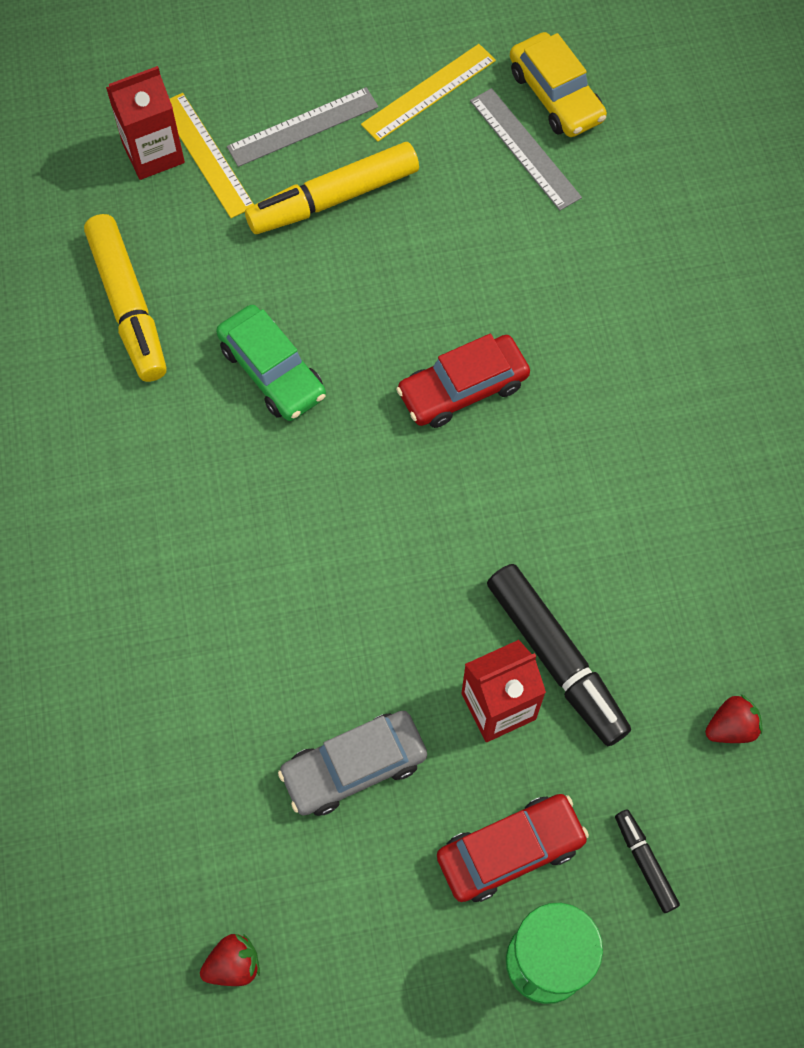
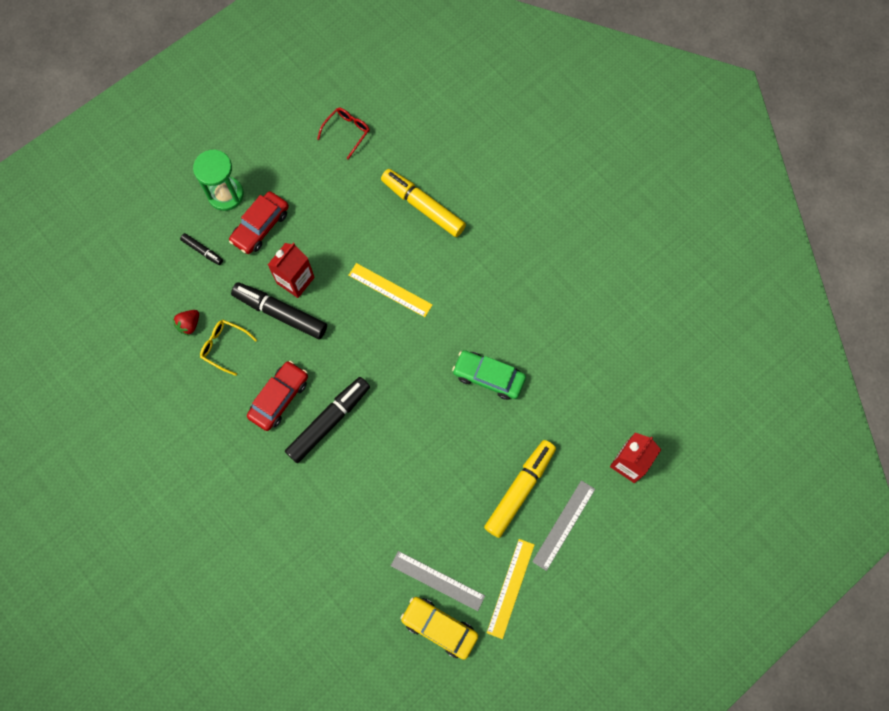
camera: 150 degrees right, 5 degrees up
(128, 306) = (579, 372): yellow marker -> yellow marker (423, 206)
(206, 155) = (602, 478): yellow ruler -> yellow ruler (390, 289)
(233, 964) = (347, 132): red strawberry -> red glasses
(354, 767) = (343, 224): grey car -> none
(463, 389) = (392, 419): red car -> red car (279, 398)
(566, 437) = (329, 421): none -> black marker
(684, 653) = (224, 346): none -> yellow glasses

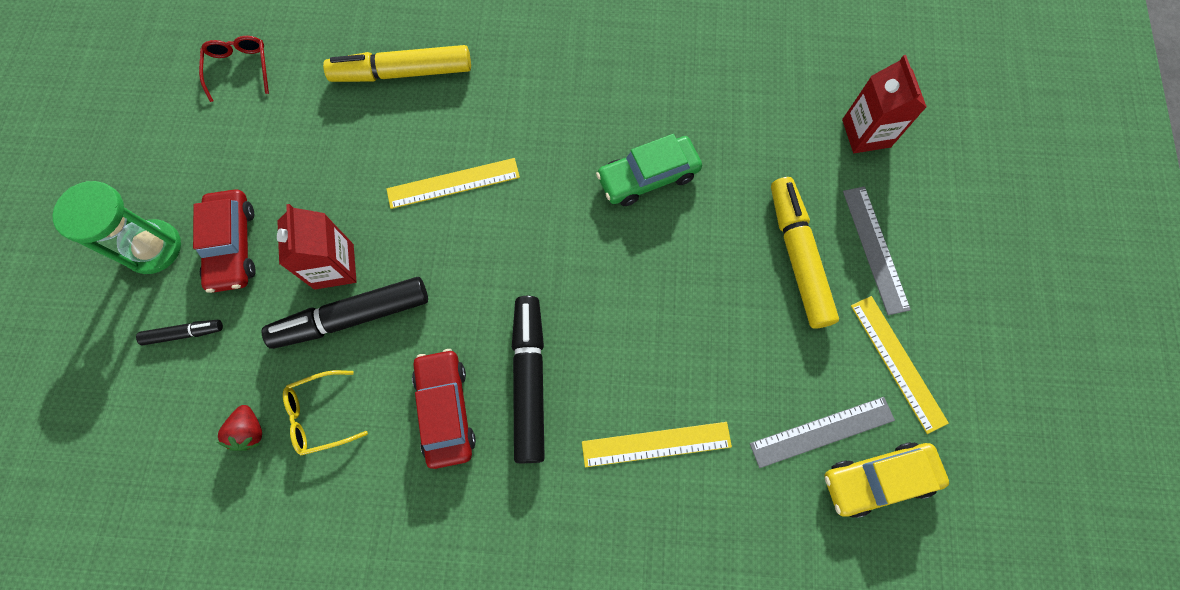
camera: 45 degrees left, 0 degrees up
(355, 507) = (656, 444): none -> yellow ruler

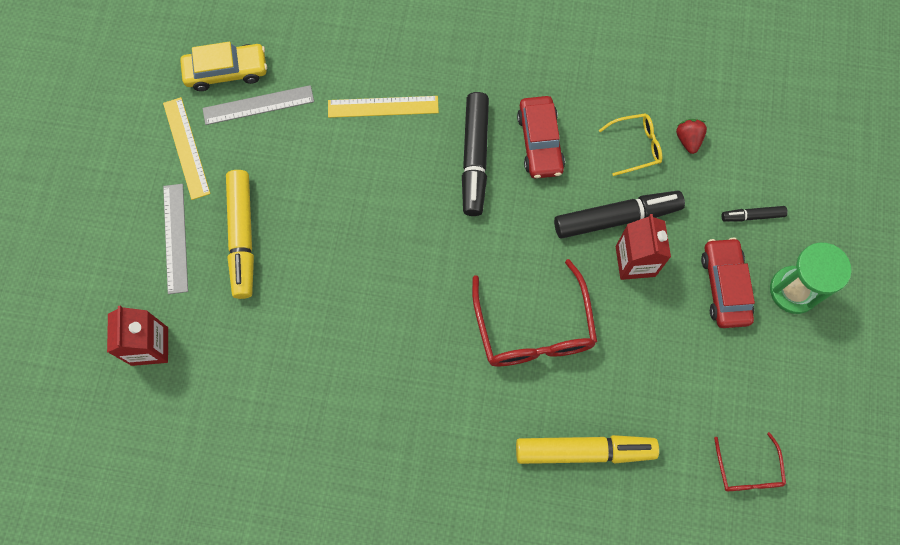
camera: 175 degrees left, 0 degrees up
(453, 183) = (534, 329): yellow ruler -> red glasses
(648, 177) = (358, 320): green car -> none

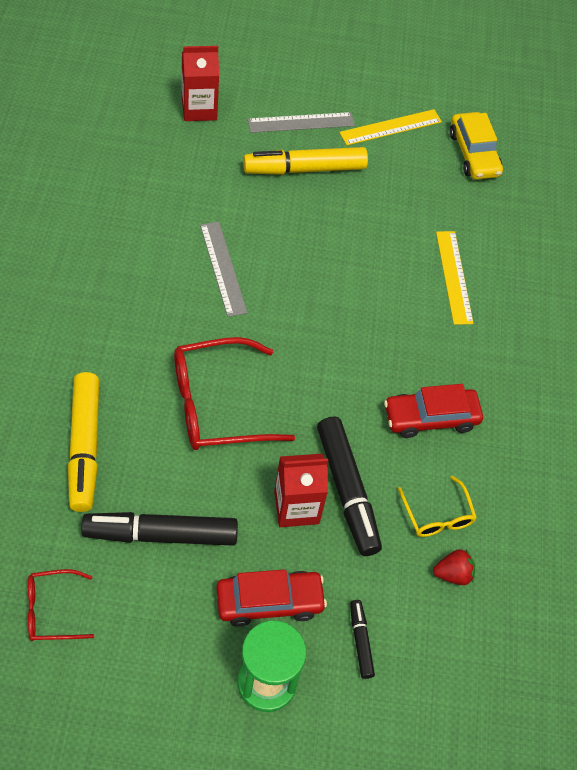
camera: 80 degrees right, 15 degrees down
(258, 105) = (442, 178): grey ruler -> grey ruler (223, 268)
(475, 158) = (405, 356): black marker -> black marker (160, 534)

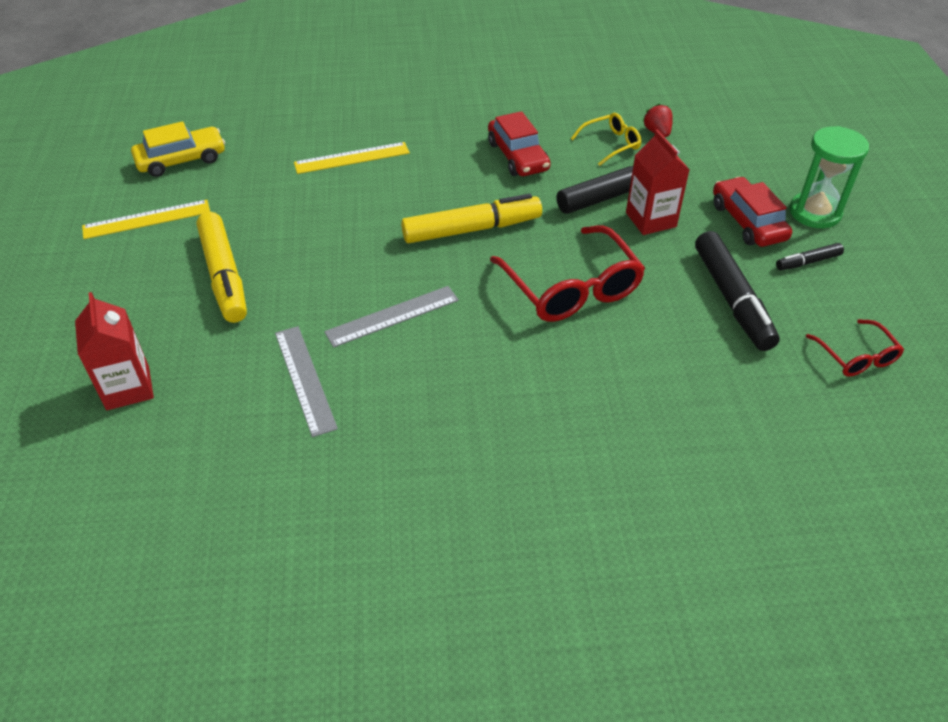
camera: 95 degrees left, 10 degrees down
(84, 447) = (673, 377): yellow marker -> yellow marker (472, 229)
(301, 123) = (146, 290): grey ruler -> grey ruler (305, 379)
(360, 641) = (745, 170): black marker -> black marker (808, 262)
(390, 127) = (147, 219): yellow ruler -> yellow ruler turned 75 degrees counterclockwise

